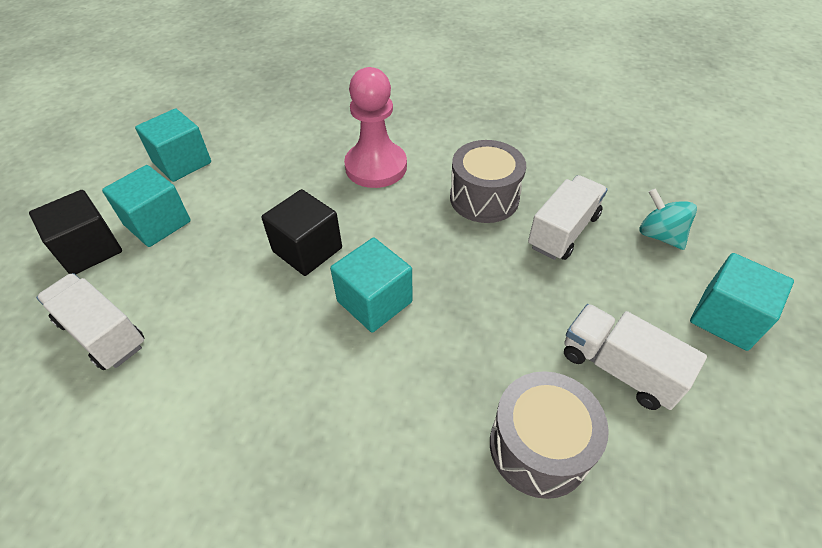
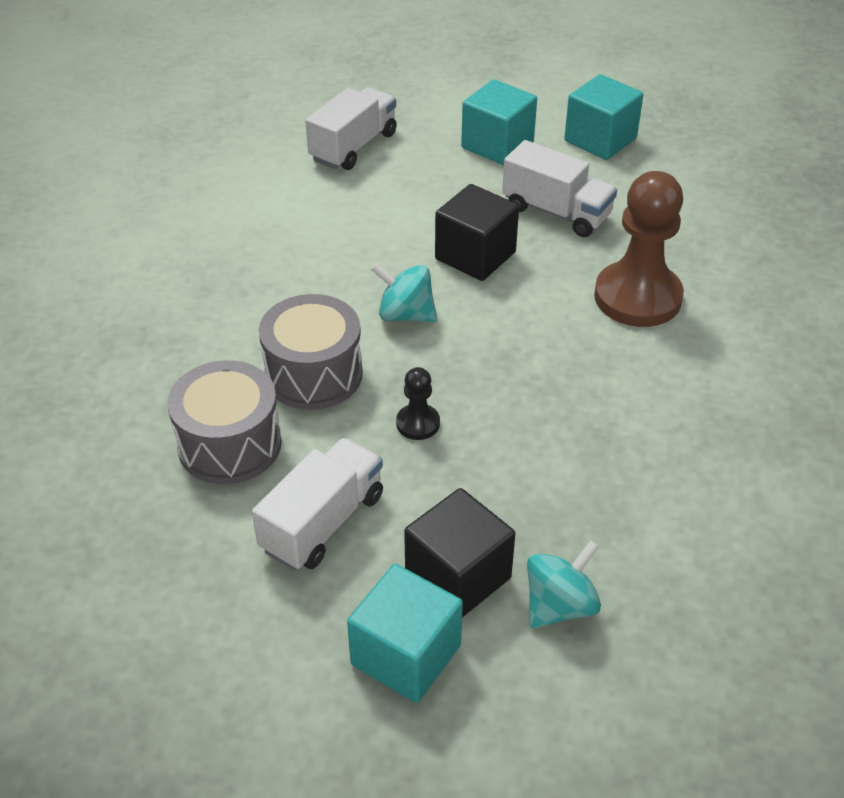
camera: 85 degrees right, 5 degrees down
(90, 249) = (453, 113): black cube -> black cube (458, 576)
(374, 301) = (405, 314): turquoise cube -> turquoise spinning top
(376, 167) = (637, 297): pink pawn -> brown pawn
(484, 198) = (599, 406): grey drum -> grey drum (313, 374)
(504, 299) = (418, 423): none -> black pawn
(563, 231) = (547, 489): white truck -> white truck (556, 212)

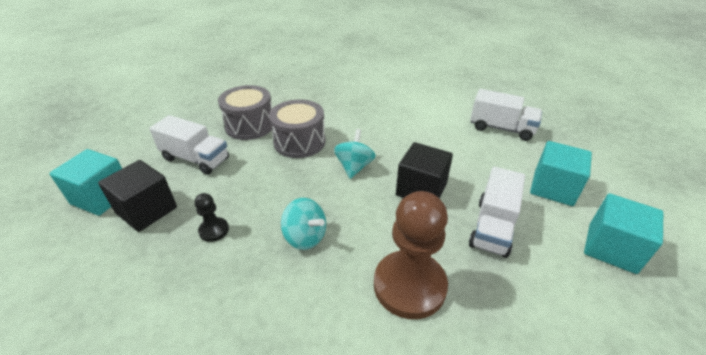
camera: 80 degrees right, 5 degrees down
(418, 423) = (264, 182): black pawn -> black pawn (214, 230)
(560, 605) = (110, 257): turquoise spinning top -> turquoise spinning top (305, 237)

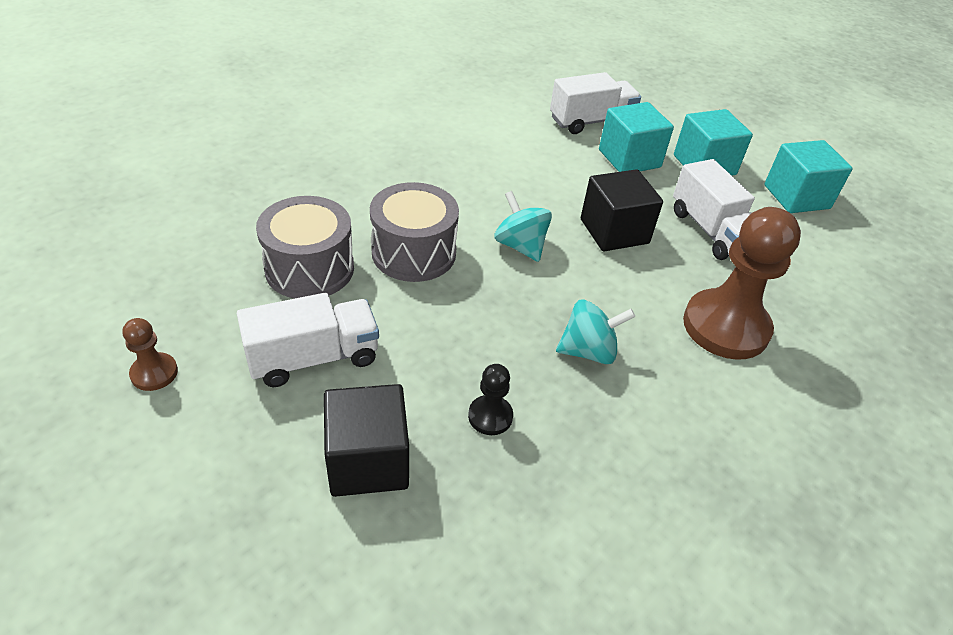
camera: 50 degrees left, 5 degrees up
(102, 197) = (267, 497): turquoise cube -> turquoise cube (629, 158)
(147, 132) = (154, 373): none -> brown pawn

